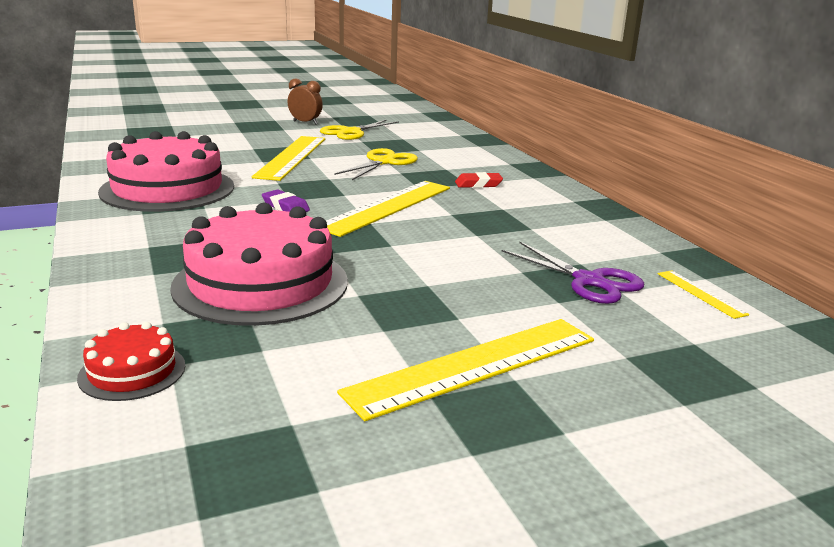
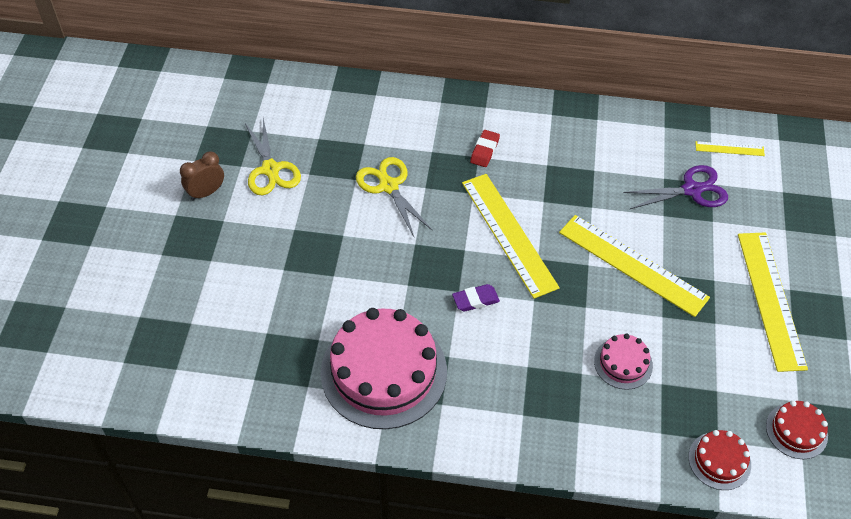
camera: 60 degrees left, 30 degrees up
(227, 432) = (796, 431): none -> red cake
(261, 283) = (623, 363): pink cake -> pink cake, size x0.47
(291, 157) = (333, 249): yellow ruler -> yellow ruler (632, 265)

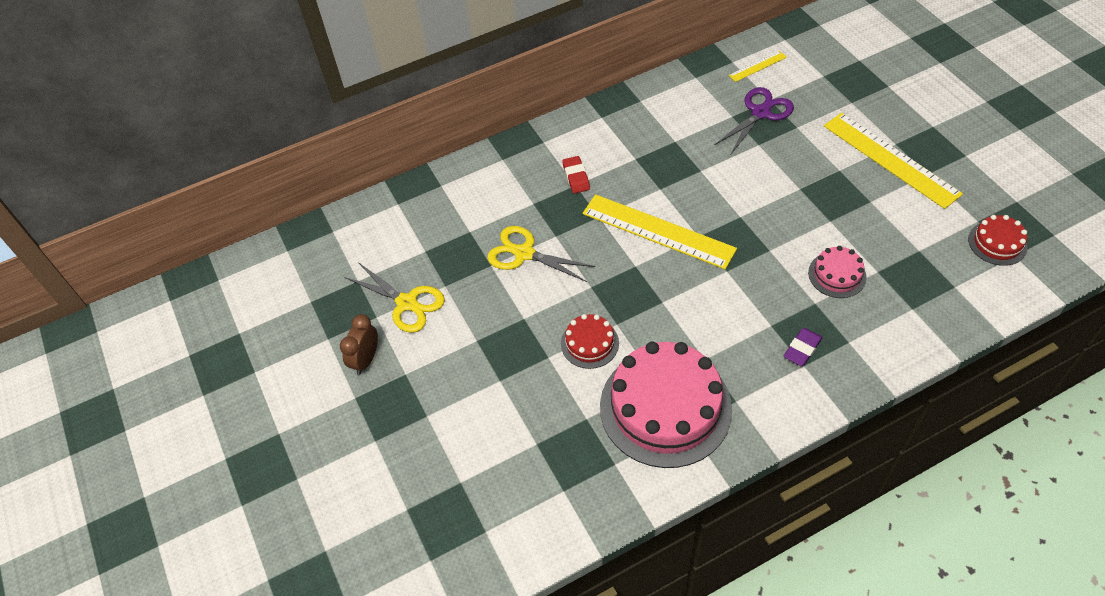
camera: 30 degrees left, 0 degrees up
(475, 300) = (682, 300): purple eraser -> purple eraser (802, 349)
(632, 265) = (772, 196): yellow ruler -> none
(719, 461) = (970, 301): red cake -> red cake (589, 343)

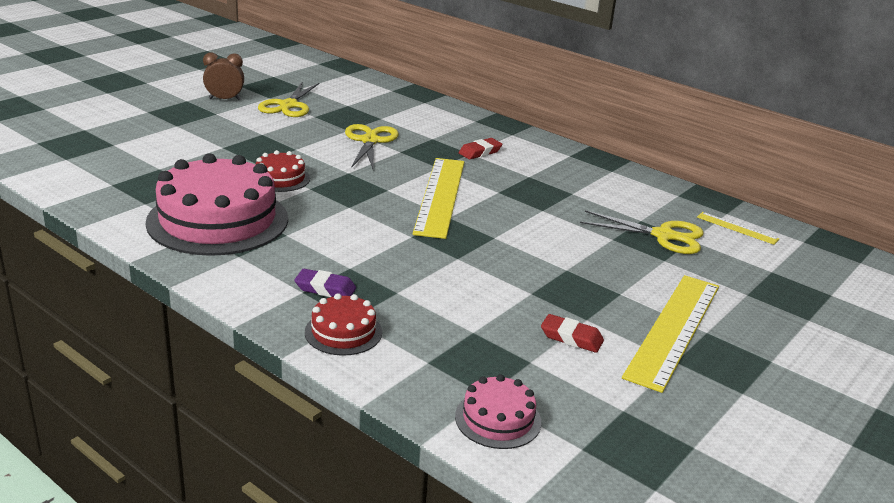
camera: 60 degrees right, 25 degrees down
(760, 113) = (663, 236): purple scissors -> yellow scissors
(837, 275) = (449, 303): pink cake -> pink cake (498, 419)
(893, 218) = (571, 338): none -> red eraser
(997, 243) = (594, 430): red cake -> red cake (343, 332)

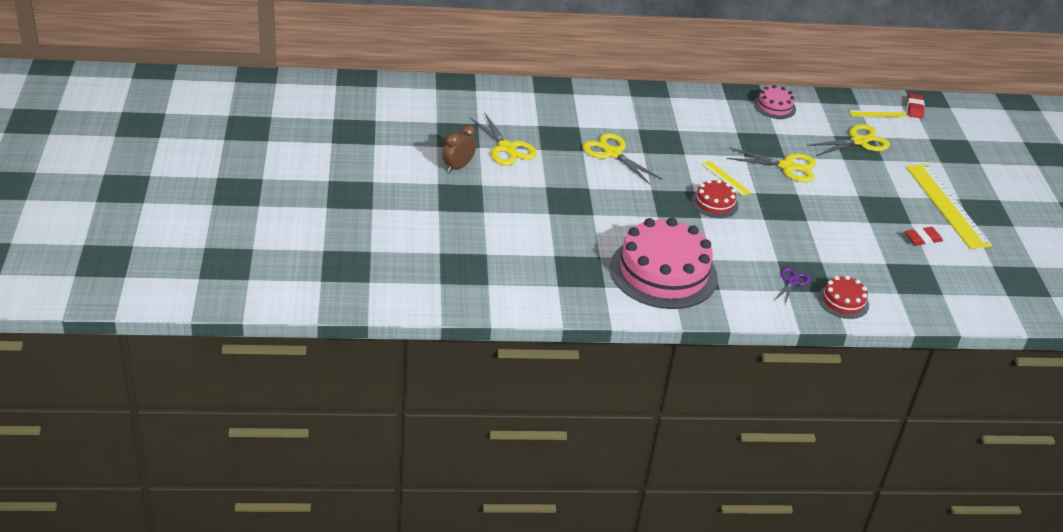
camera: 45 degrees left, 10 degrees up
(280, 178) = (629, 219): red cake -> red cake (714, 203)
(325, 289) = (792, 281): purple eraser -> purple scissors
(440, 196) = (725, 178): yellow ruler -> yellow ruler, size x0.46
(480, 152) = (682, 126): red eraser -> red eraser (914, 108)
(498, 419) = (964, 303): pink cake -> pink cake (774, 106)
(529, 216) = (787, 166): none -> yellow scissors

